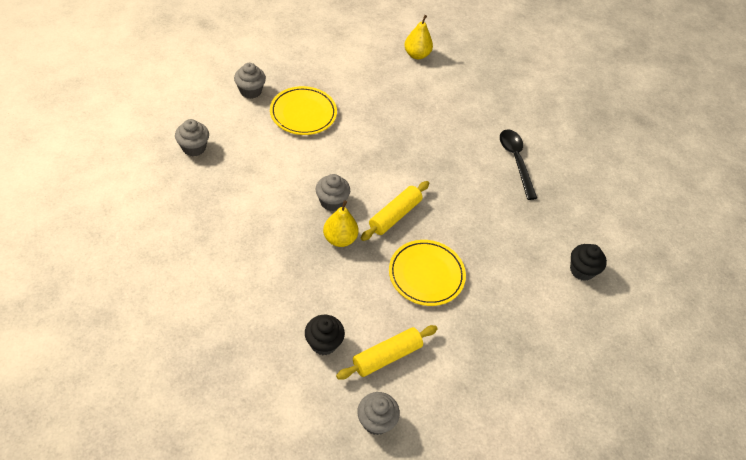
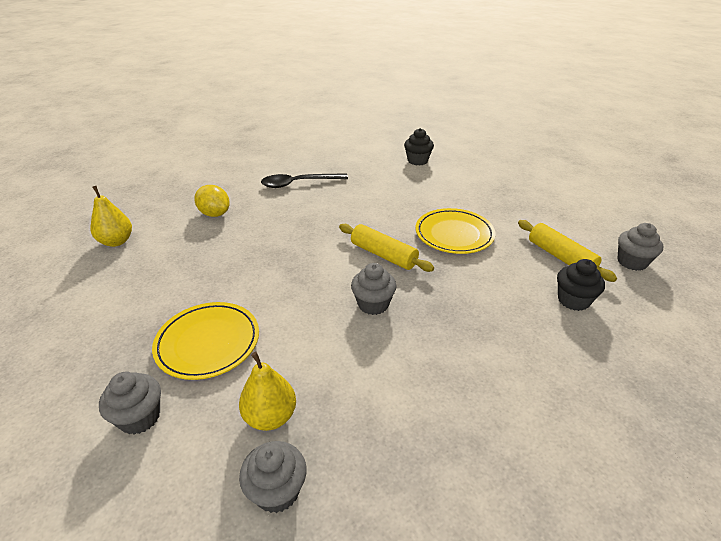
camera: 85 degrees left, 15 degrees down
(340, 239) = (428, 295): yellow pear -> yellow pear (270, 416)
(457, 105) = (215, 214): none -> yellow lemon

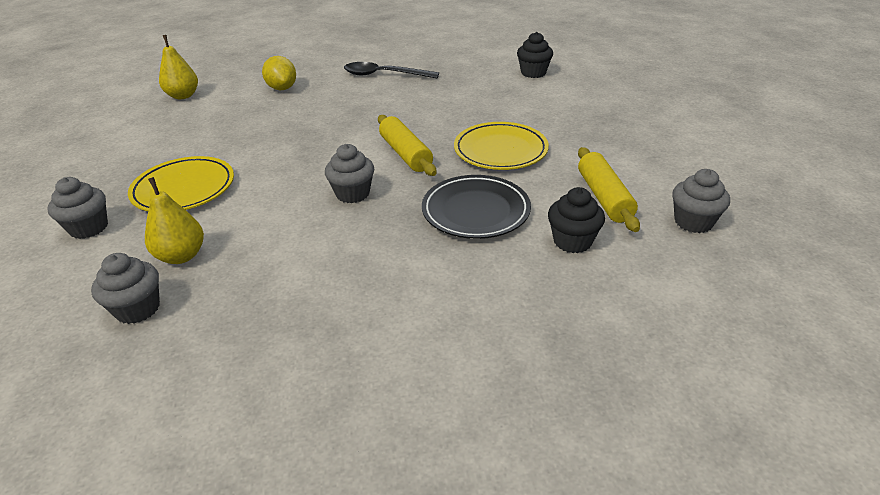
camera: 25 degrees right, 0 degrees up
(484, 294) = (475, 211): none -> black plate

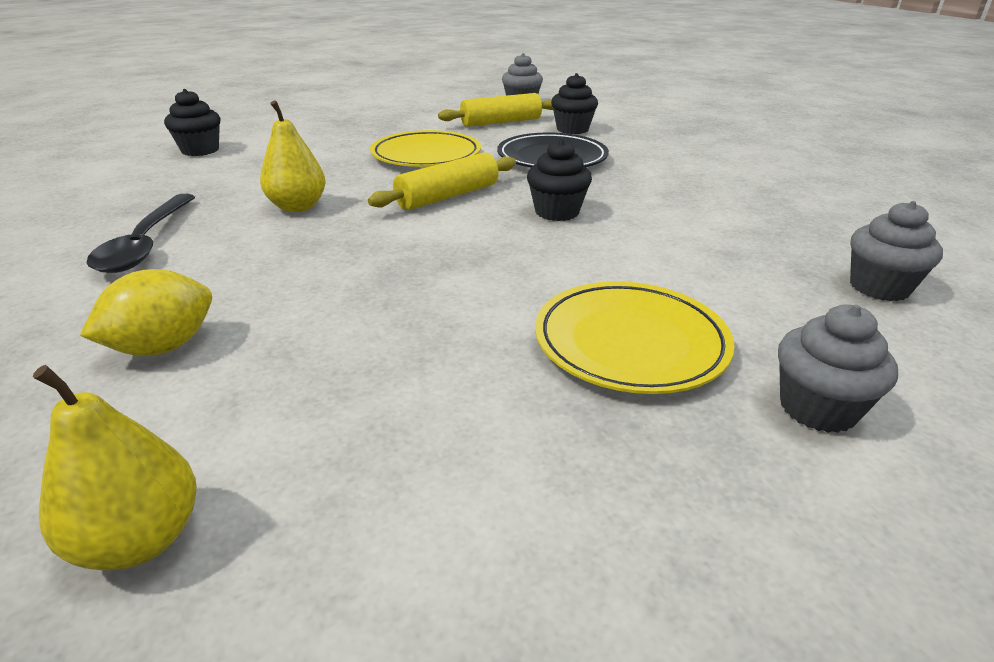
camera: 105 degrees left, 5 degrees down
(181, 256) = (772, 289): yellow pear -> yellow pear (297, 207)
(352, 194) = (557, 212): grey cupcake -> black cupcake

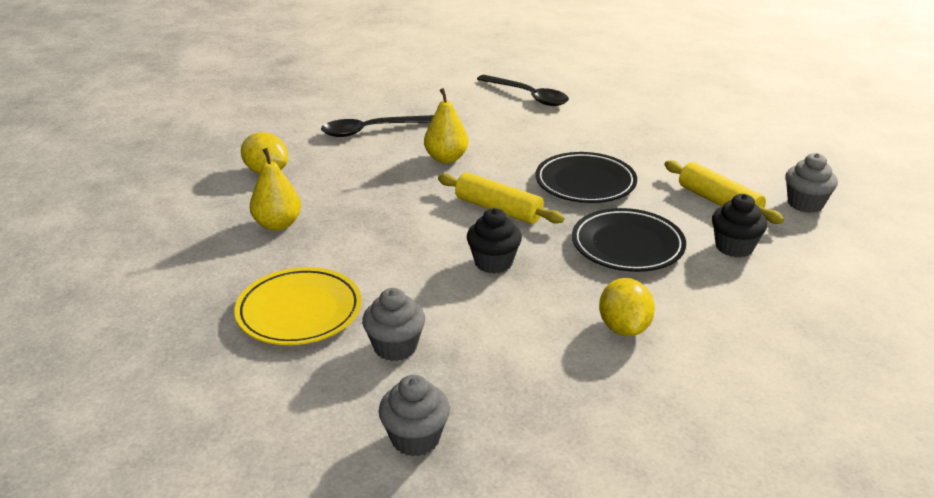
camera: 75 degrees right, 0 degrees up
(140, 539) = (144, 209): yellow pear -> yellow pear (278, 224)
(200, 150) = (528, 96): black cupcake -> black spoon
(426, 155) = (585, 183): yellow plate -> black plate
(683, 178) = (624, 328): none -> yellow lemon
(817, 408) = (240, 385): grey cupcake -> grey cupcake (395, 347)

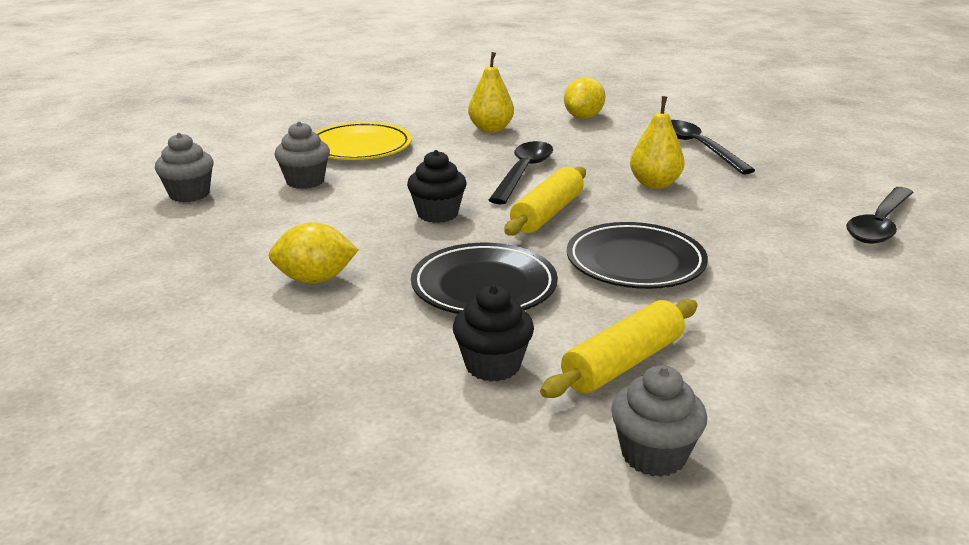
camera: 85 degrees right, 5 degrees down
(405, 214) = (523, 172): none -> black spoon

